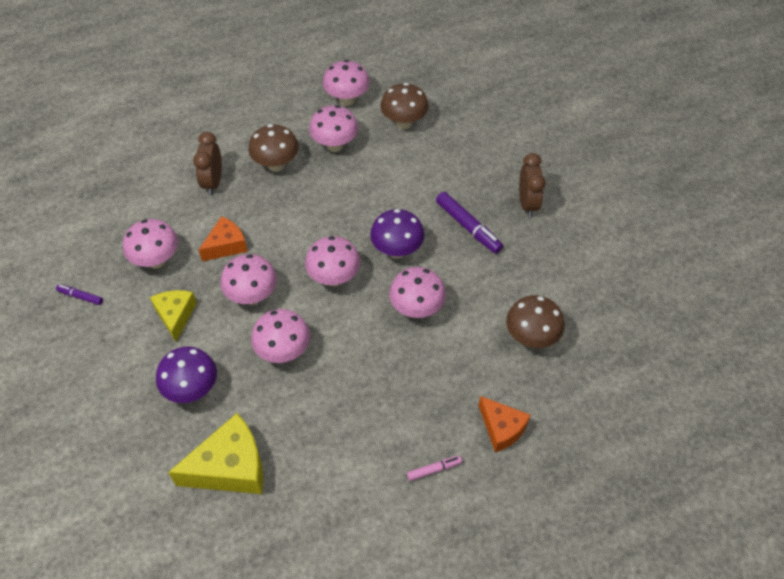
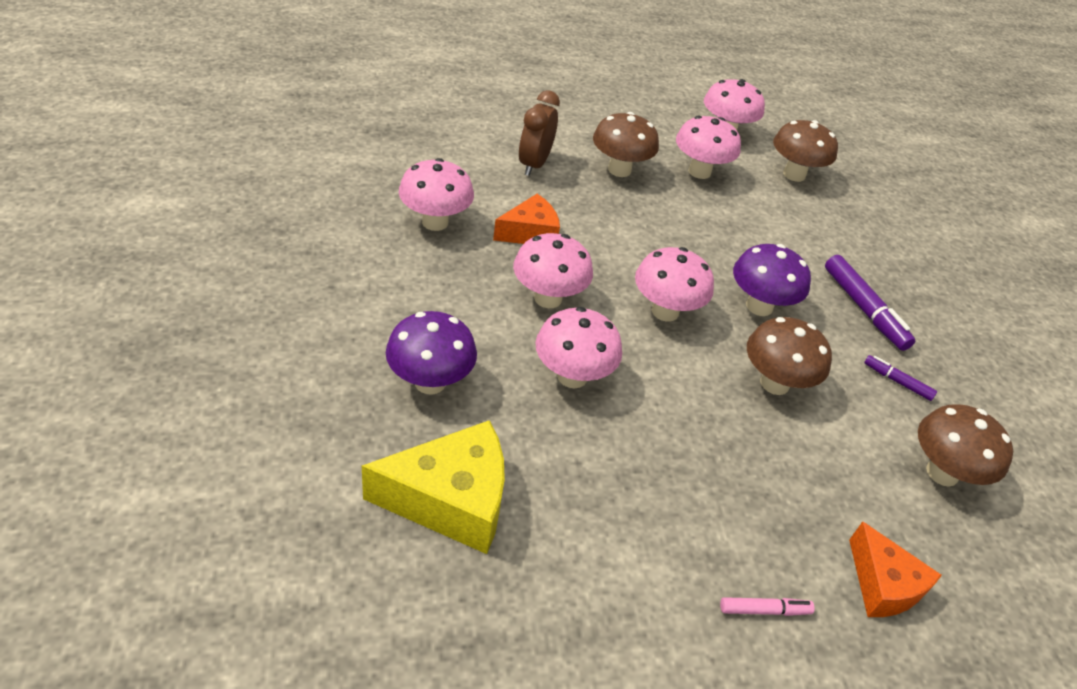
camera: 10 degrees right, 10 degrees down
(81, 297) = (323, 231): purple marker -> purple marker (897, 382)
(175, 316) = (438, 289): yellow cheese -> none
(416, 309) = (774, 383): pink mushroom -> brown mushroom
(527, 204) = (951, 307): brown clock -> none

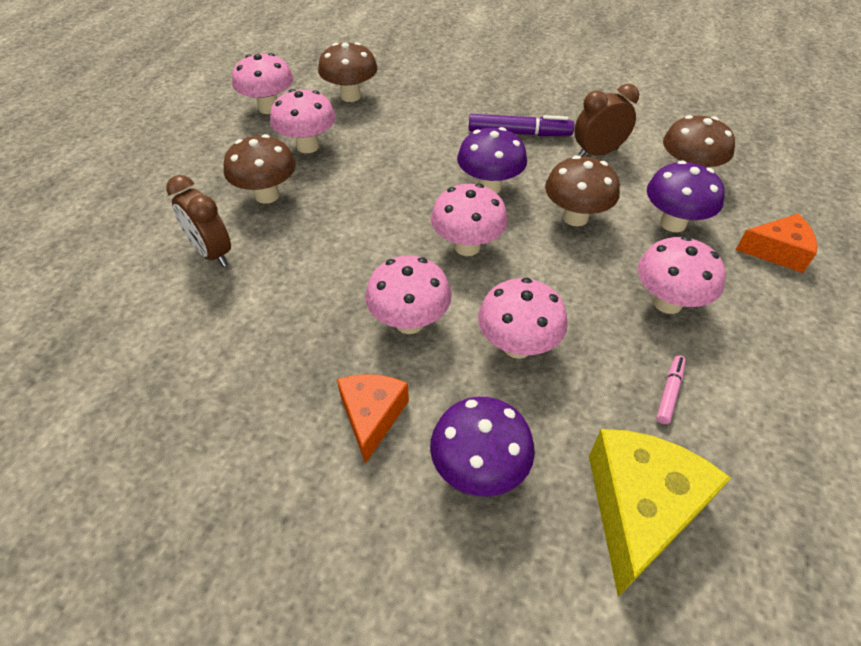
camera: 55 degrees left, 5 degrees up
(435, 222) = (242, 373): pink mushroom -> pink mushroom (667, 302)
(530, 233) = (311, 298): orange cheese -> orange cheese (372, 416)
(764, 610) = (791, 328): pink marker -> pink marker (669, 393)
(841, 472) = (673, 223): none -> purple mushroom
(897, 382) = (597, 153): purple marker -> brown clock

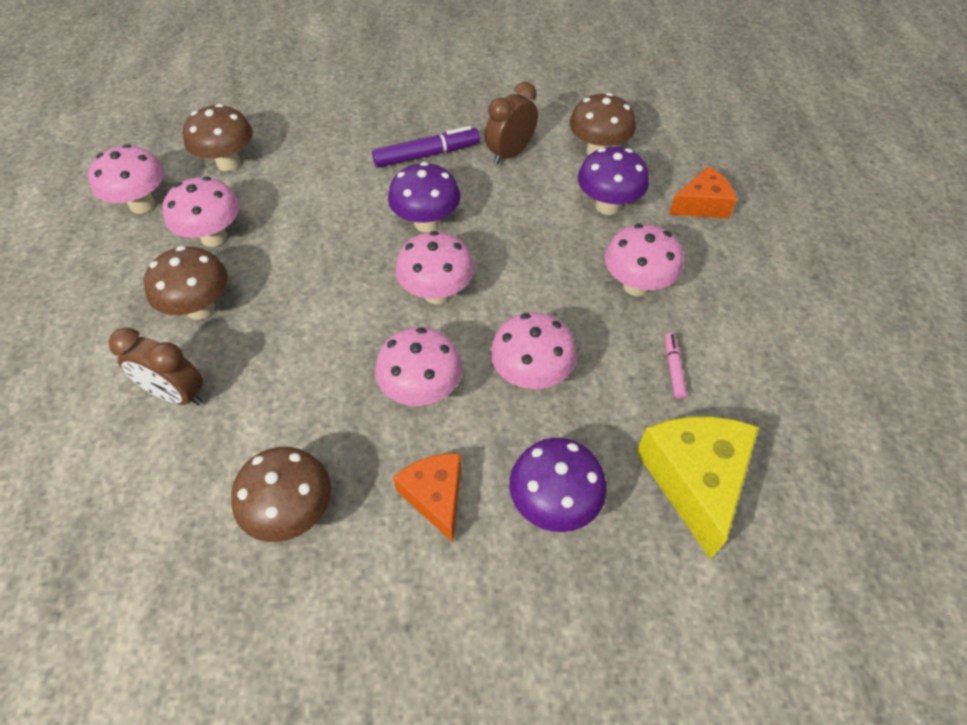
camera: 25 degrees left, 5 degrees up
(575, 217) = (521, 229): brown mushroom -> brown mushroom (293, 513)

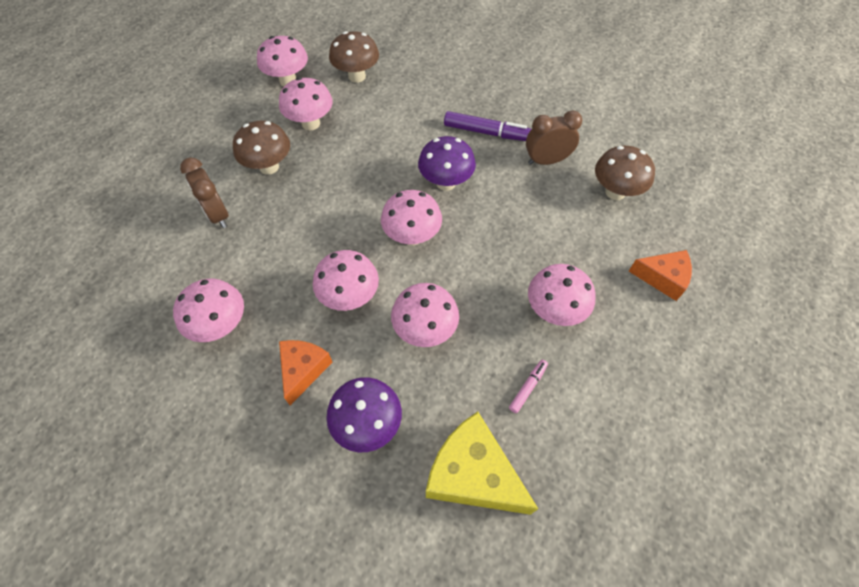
camera: 35 degrees right, 5 degrees up
(293, 513) = (221, 325): brown mushroom -> pink mushroom
(607, 206) = (585, 239): purple mushroom -> none
(694, 480) = (472, 474): yellow cheese -> yellow cheese turned 90 degrees counterclockwise

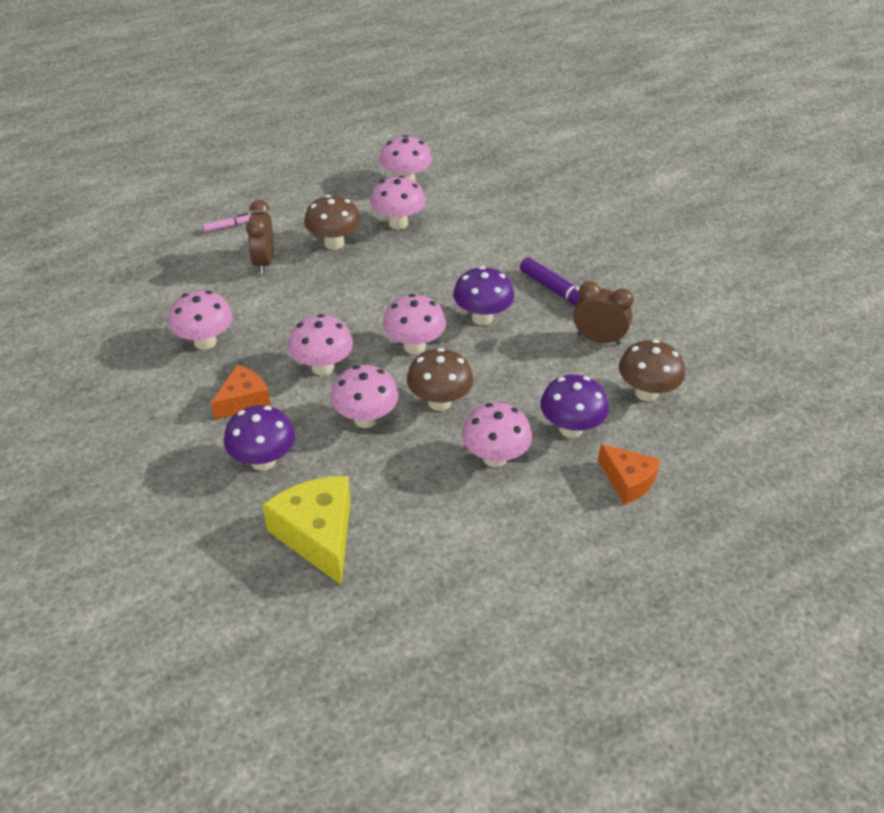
camera: 30 degrees right, 15 degrees down
(357, 76) = (472, 200): brown mushroom -> brown mushroom (439, 402)
(527, 388) = (418, 500): pink marker -> pink marker (227, 226)
(588, 252) = (570, 429): none -> purple mushroom

